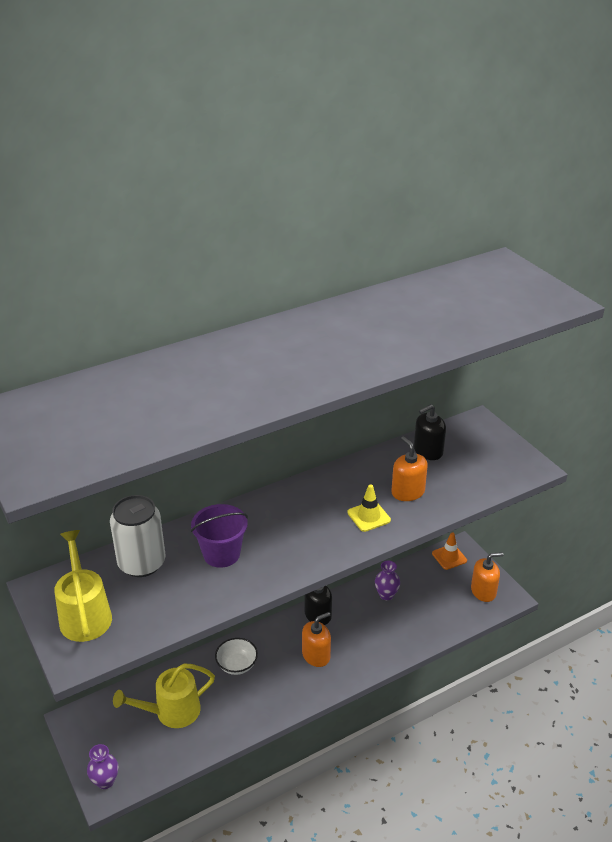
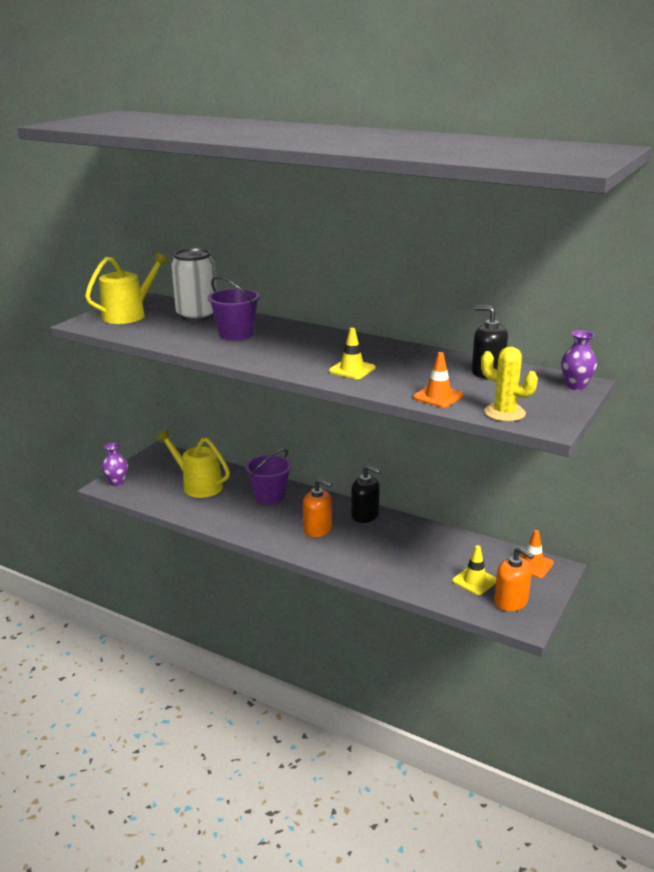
camera: 60 degrees right, 10 degrees down
(237, 665) = (269, 496): white bowl -> purple bucket
(386, 595) = (432, 543): purple vase -> purple vase (575, 386)
(408, 492) = (410, 377): orange soap dispenser -> none
(448, 597) = (474, 581): none -> yellow traffic cone
(455, 495) = (438, 396): none -> orange traffic cone
(503, 477) = (504, 413): none -> yellow cactus

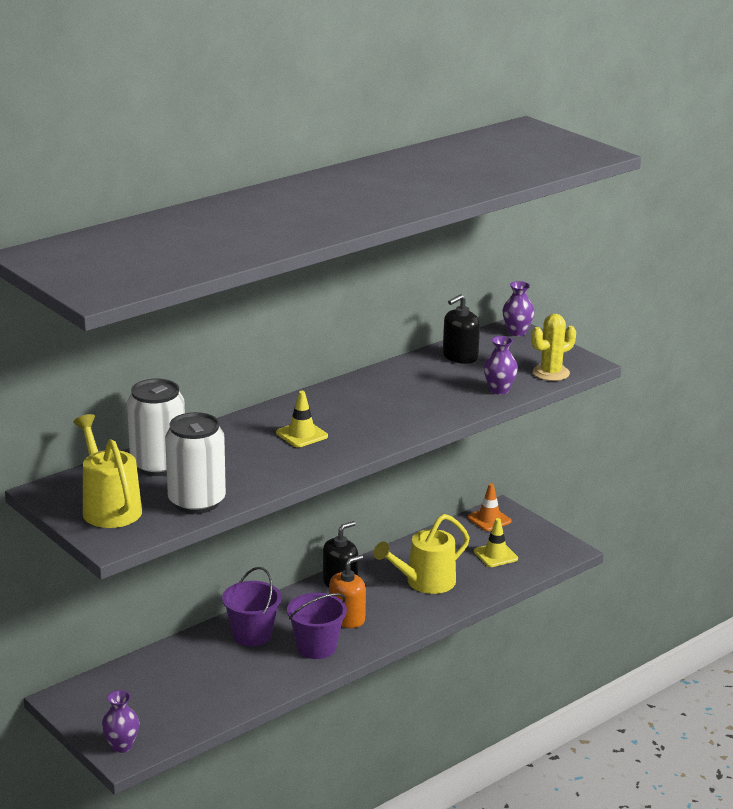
camera: 70 degrees left, 0 degrees up
(150, 333) = (196, 502): none -> white can
(198, 485) = (183, 681): yellow watering can -> yellow watering can (424, 582)
(236, 334) = (248, 452): purple bucket -> purple bucket (316, 647)
(352, 369) = (406, 412): yellow traffic cone -> yellow traffic cone (301, 435)
(438, 396) = (499, 390): orange traffic cone -> purple vase
(511, 601) = (536, 547): orange soap dispenser -> none

